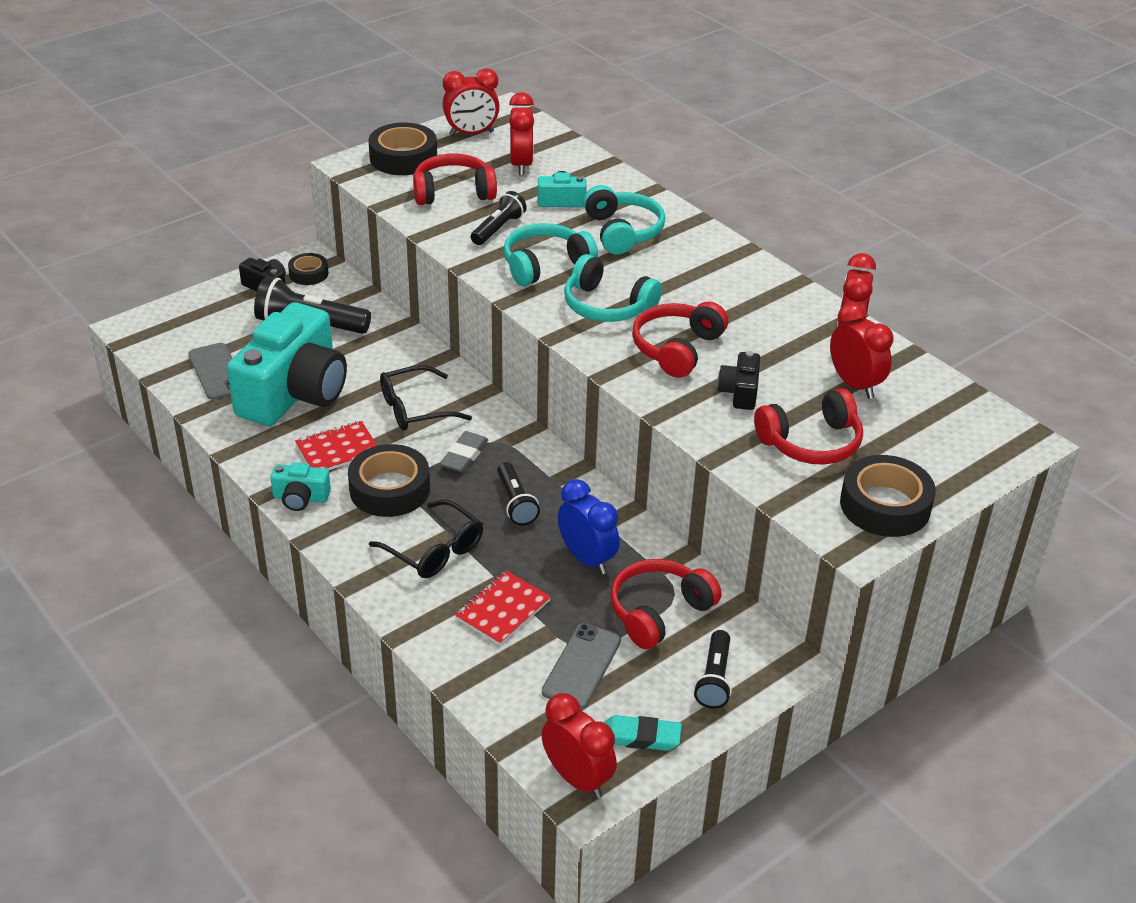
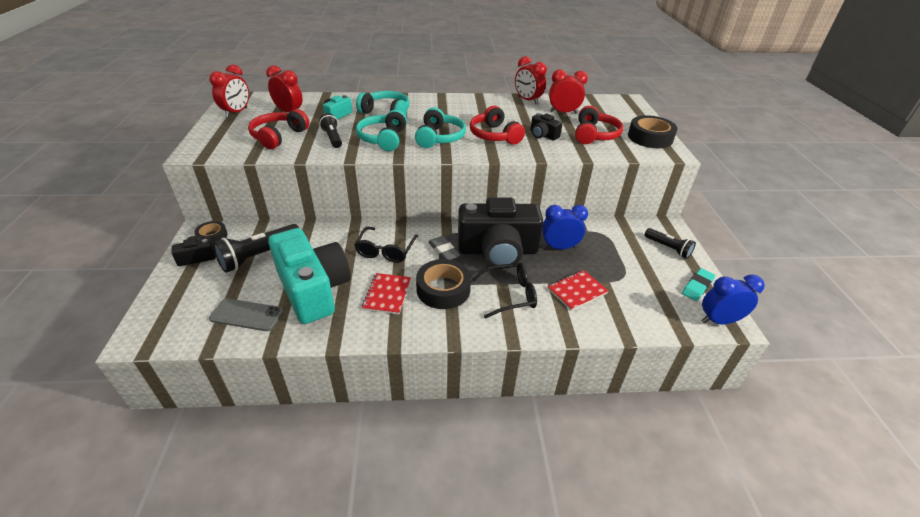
camera: 55 degrees left, 0 degrees up
(301, 498) = (414, 329): turquoise camera -> none
(403, 158) = (219, 137): black tape -> none
(503, 610) = (577, 291): red notebook -> red notebook turned 75 degrees clockwise
(515, 503) = (498, 251): black flashlight -> black camera
(577, 778) = (718, 320): red clock -> blue clock
(581, 666) = (636, 283): grey phone -> none
(607, 306) = (439, 138): turquoise headphones -> turquoise headphones turned 60 degrees counterclockwise
(658, 612) = (612, 243): red headphones -> none

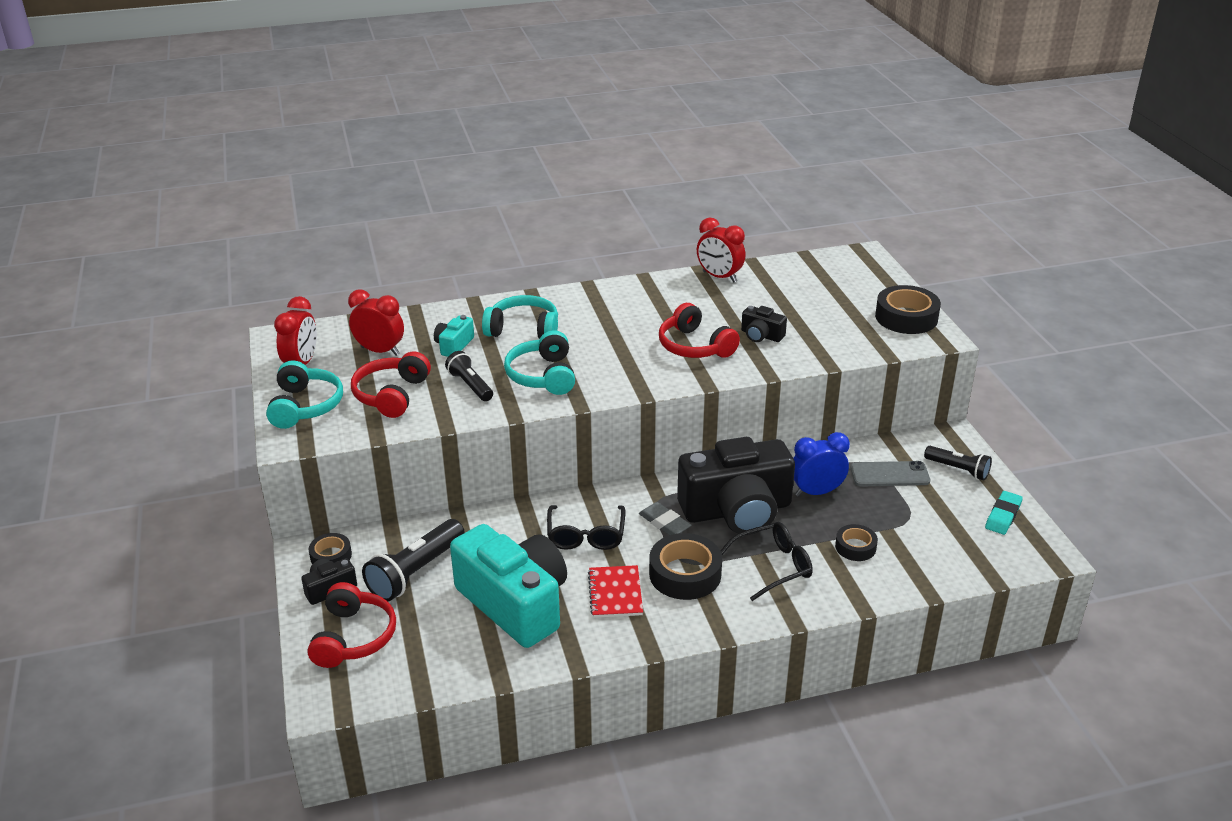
camera: 10 degrees left, 5 degrees down
(247, 315) = (446, 650): grey phone -> grey phone (889, 474)
(439, 138) = (620, 362): turquoise headphones -> turquoise headphones (305, 406)
(563, 112) = (777, 291): red clock -> none
(577, 291) = (855, 547): red notebook -> black tape
(594, 135) = (831, 324): red headphones -> red headphones (354, 637)
(718, 320) = (1034, 554): blue clock -> none

